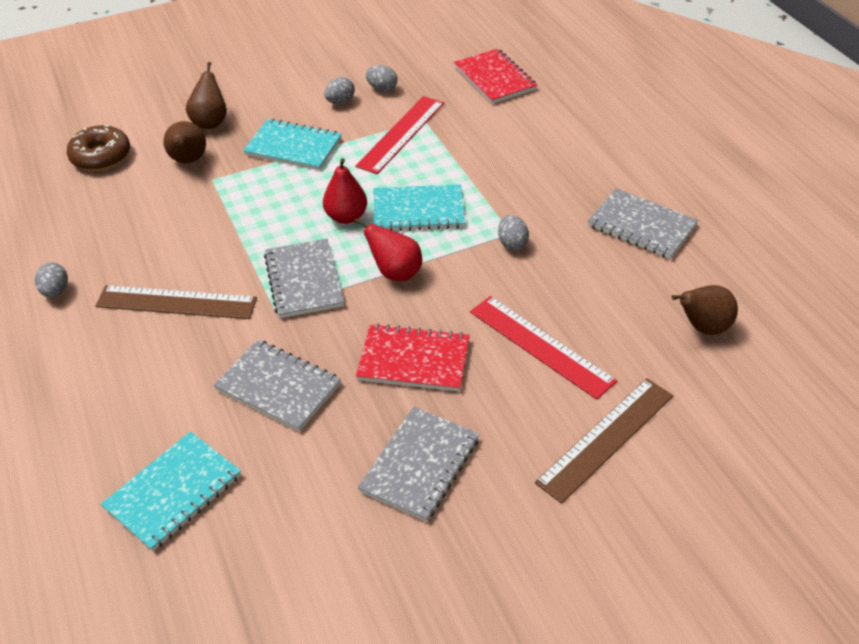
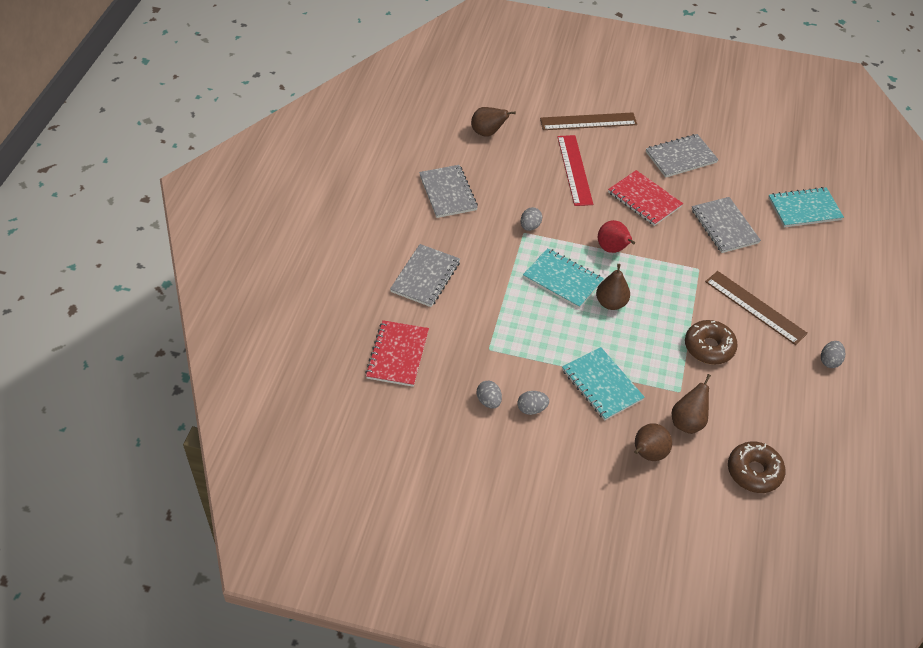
camera: 145 degrees left, 5 degrees up
(207, 232) = (709, 347): none -> brown donut
(304, 280) = (669, 276): grey notebook -> grey notebook (425, 277)
(346, 217) = (611, 303): red pear -> brown pear
(401, 134) = (516, 347): red ruler -> none

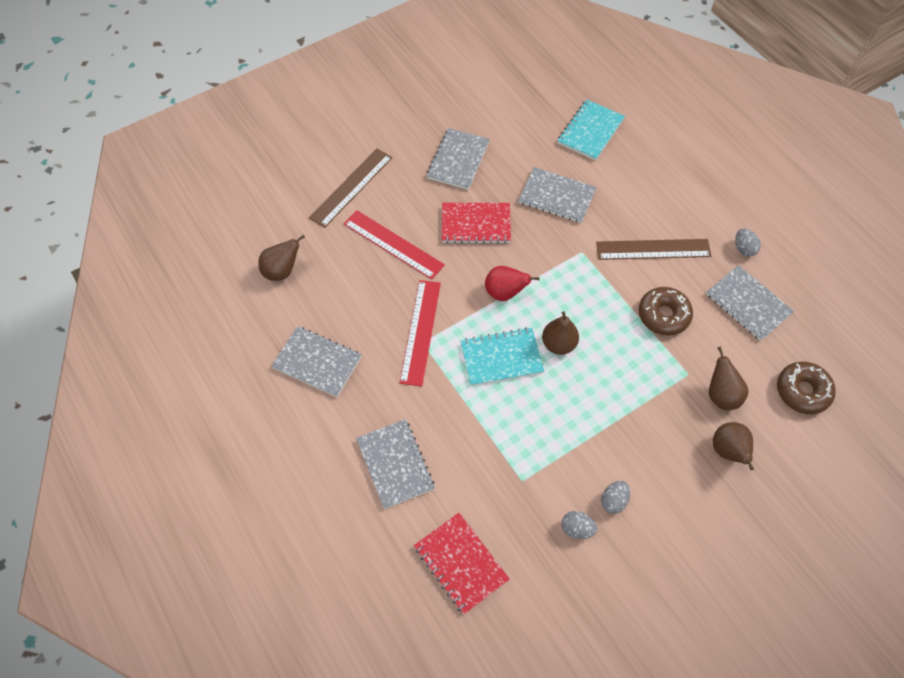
camera: 45 degrees left, 10 degrees up
(530, 226) = (420, 332): grey egg -> red ruler
(602, 385) = (634, 425): turquoise notebook -> none
(785, 392) = (748, 304): none -> grey notebook

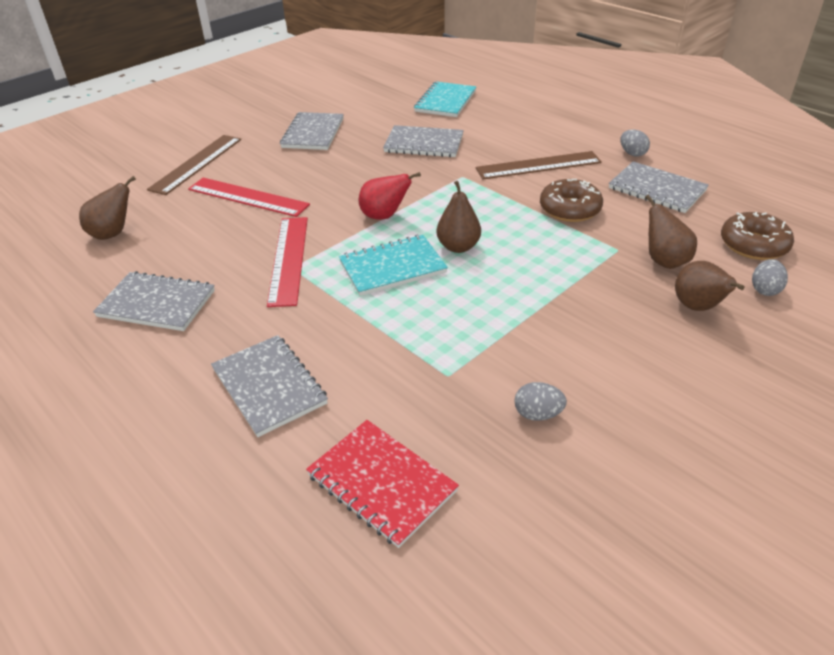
camera: 10 degrees left, 20 degrees down
(476, 224) = (340, 172): red notebook -> none
(613, 501) = (576, 376): grey egg -> grey egg (764, 289)

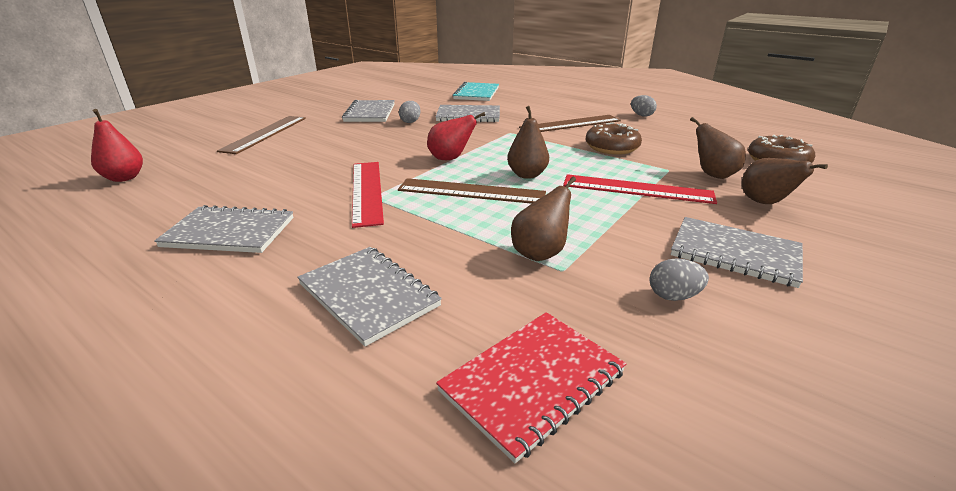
camera: 10 degrees left, 10 degrees down
(61, 224) = (124, 178): none -> red pear
(113, 233) = (180, 182): brown pear -> brown pear (540, 253)
(248, 197) = (318, 152): red ruler -> red ruler (637, 189)
(381, 483) = (532, 382): red notebook -> red notebook turned 75 degrees counterclockwise
(392, 267) = (471, 191): turquoise notebook -> brown ruler
(657, 189) = (675, 133): grey notebook -> grey notebook (734, 253)
(764, 289) = (811, 188): grey egg -> grey egg (410, 121)

